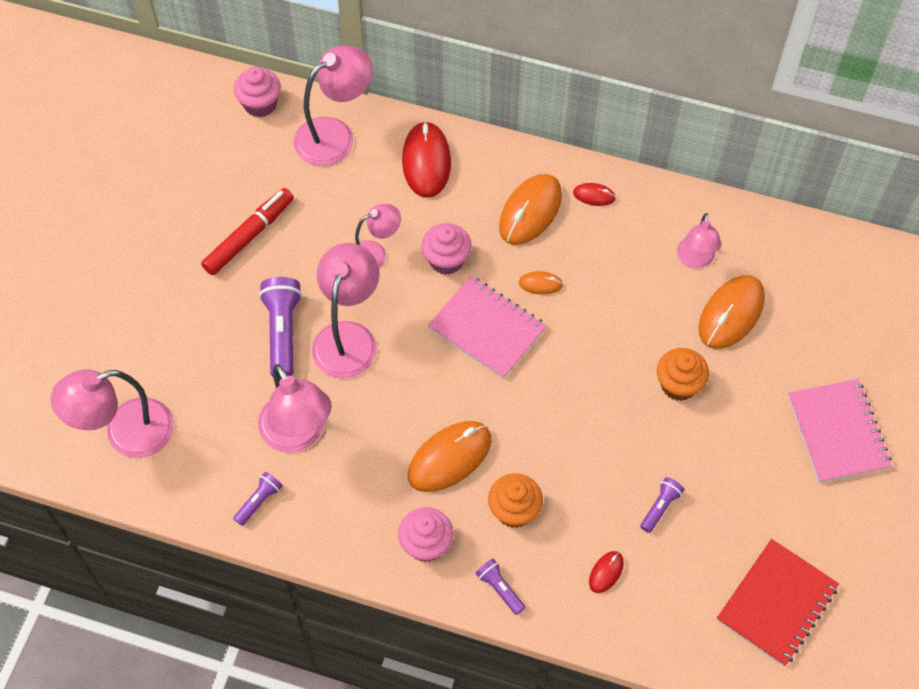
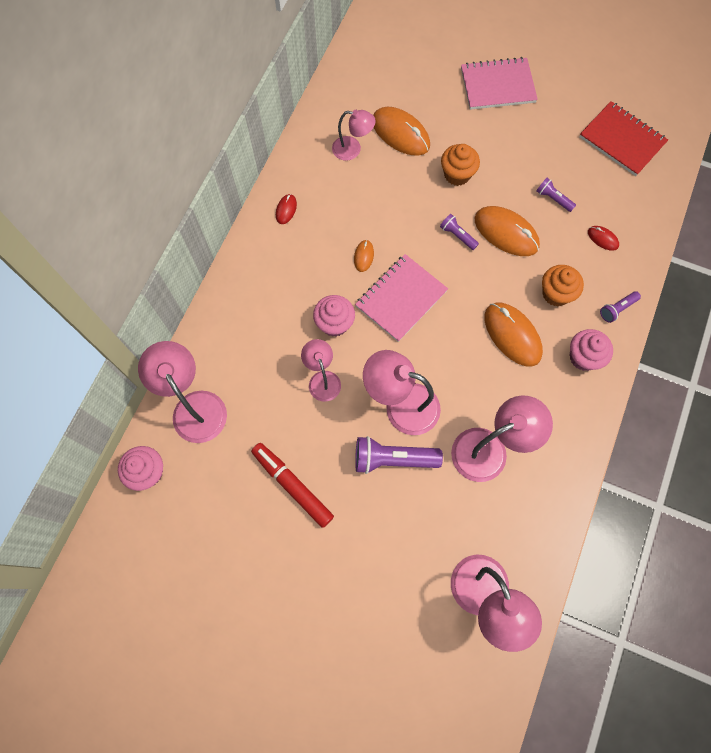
camera: 85 degrees left, 10 degrees up
(259, 501) = (548, 482): purple flashlight -> purple flashlight (457, 235)
(426, 162) = (234, 332): red mouse -> none
(530, 211) = (295, 257): orange mouse -> orange mouse (506, 233)

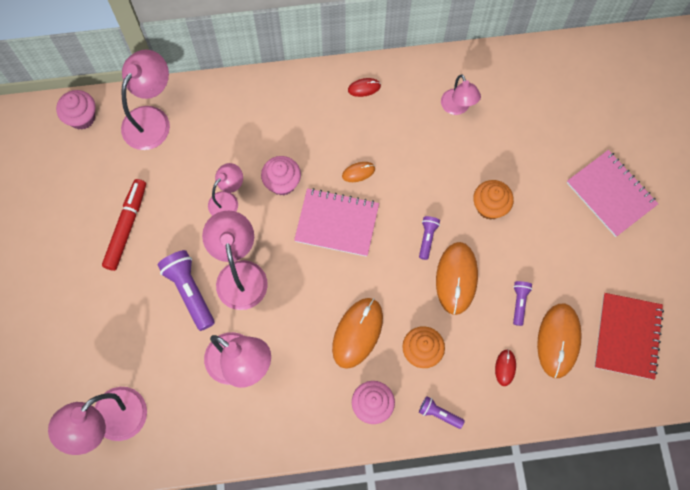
camera: 60 degrees right, 0 degrees up
(400, 133) = (500, 138): orange mouse -> orange mouse (558, 340)

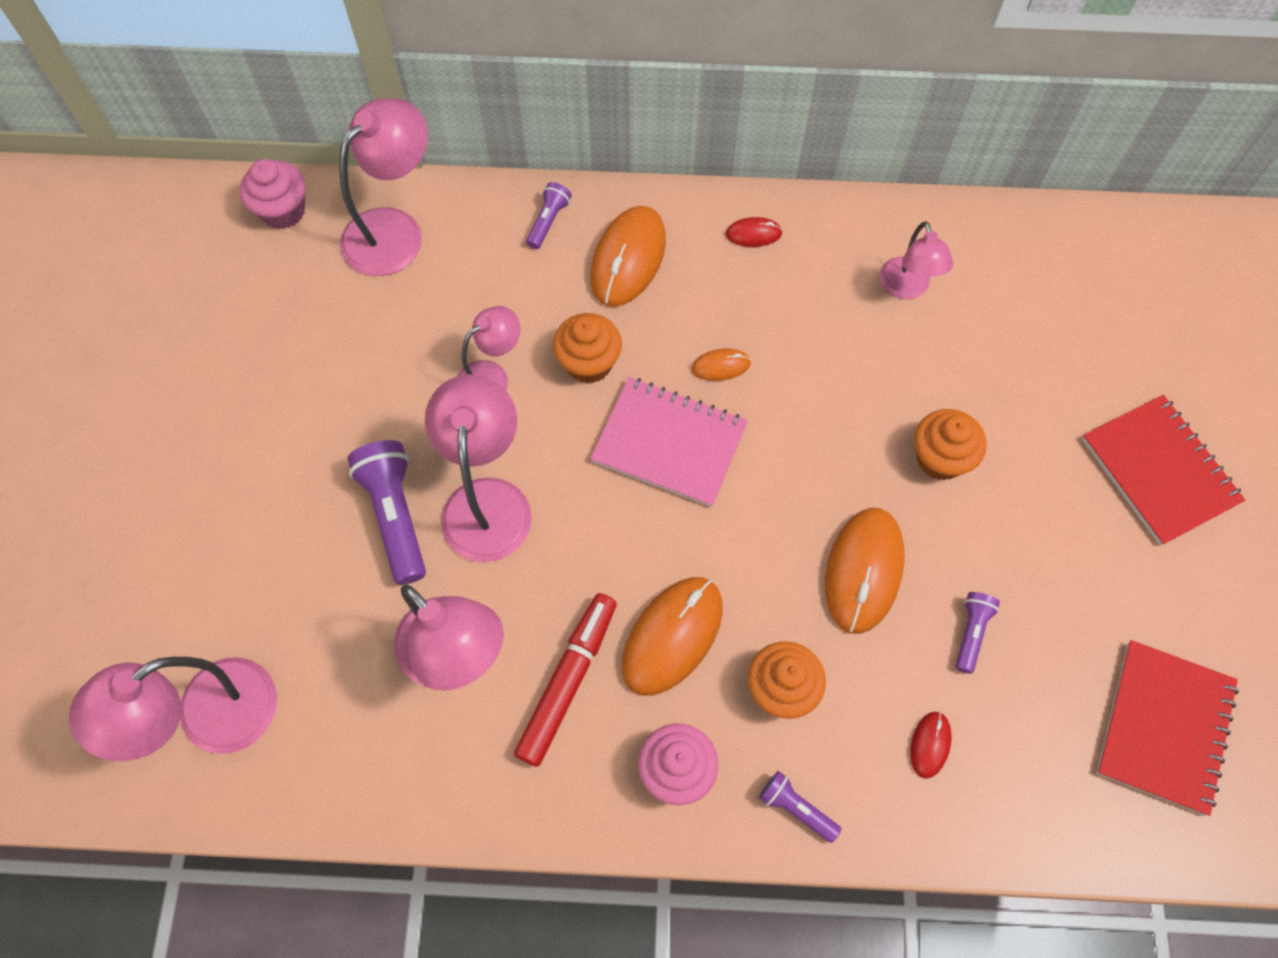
camera: 10 degrees right, 5 degrees down
(126, 227) = (314, 392): red marker -> red marker (568, 681)
(282, 183) = (589, 363): pink cupcake -> orange cupcake
(427, 238) = (822, 494): purple flashlight -> purple flashlight (548, 221)
(558, 340) = (1034, 713): orange mouse -> orange mouse (628, 259)
(611, 194) = (1159, 471): pink notebook -> red notebook

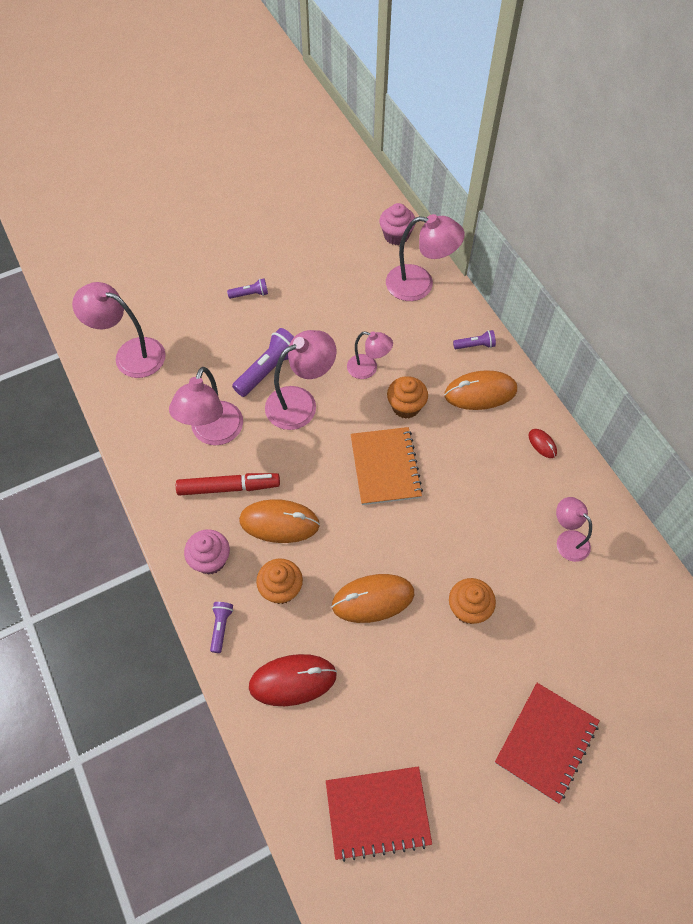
camera: 60 degrees right, 5 degrees down
(669, 443) = (385, 467): pink notebook -> orange notebook
(721, 366) = (448, 469): orange mouse -> none
(907, 288) = (567, 540): pink lamp -> pink lamp turned 90 degrees clockwise
(930, 745) = (292, 680): red mouse -> red mouse, size x2.08
(971, 632) = (371, 674): purple flashlight -> purple flashlight (250, 294)

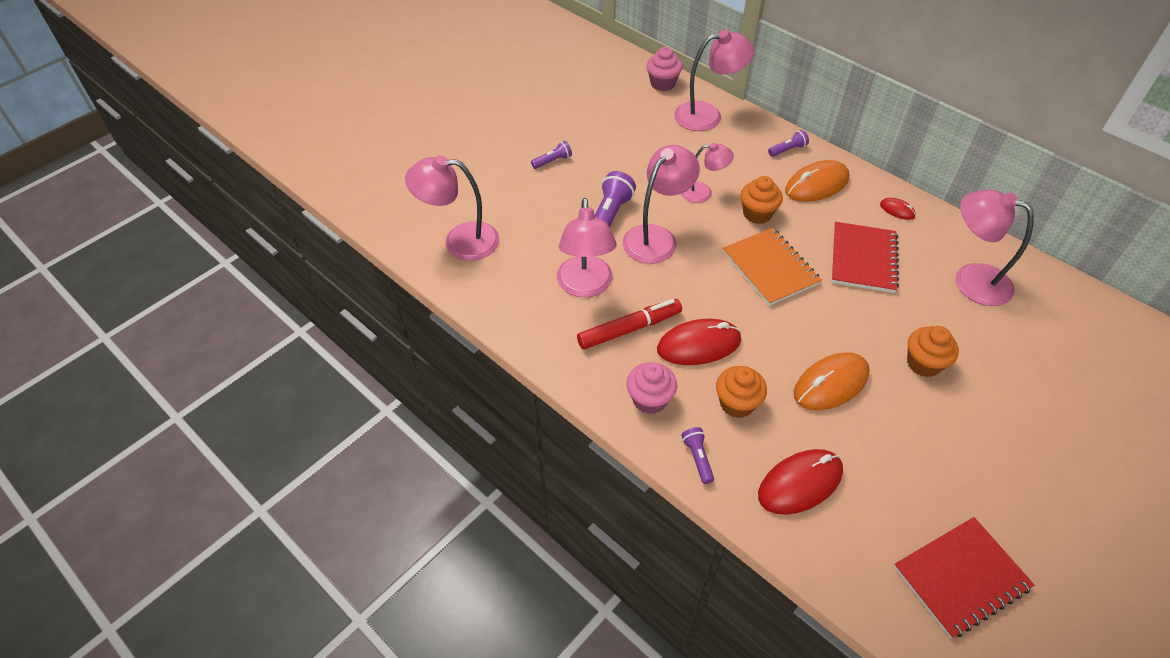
camera: 20 degrees left, 10 degrees down
(279, 522) = (698, 345): orange mouse -> red mouse
(546, 742) = (1069, 455): red notebook -> red notebook (863, 259)
(567, 540) = (970, 280): pink lamp -> pink lamp, size x1.65

